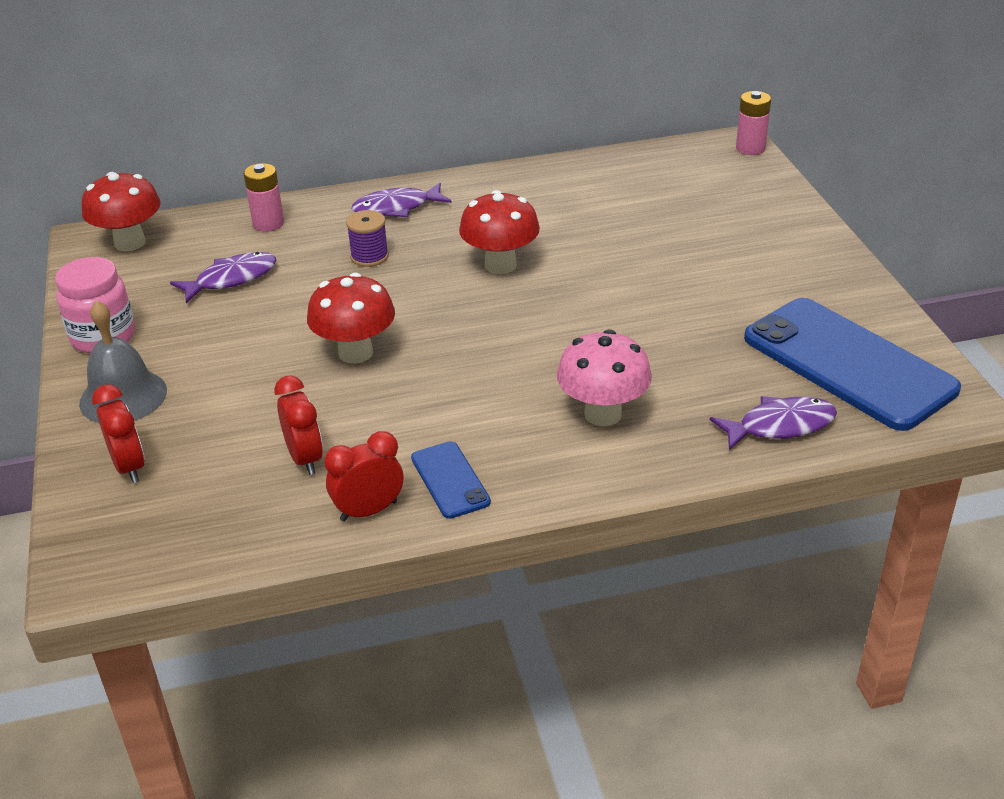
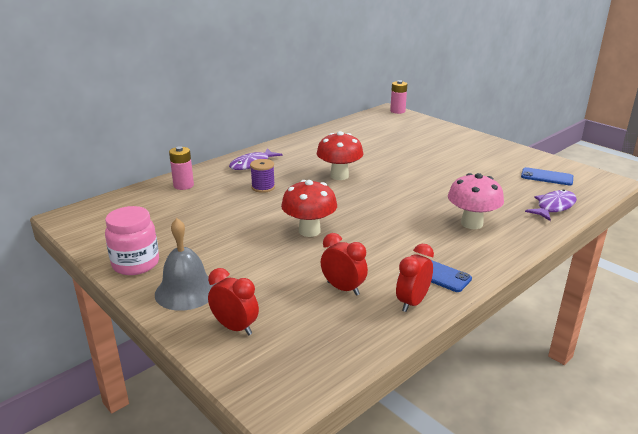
camera: 30 degrees left, 10 degrees down
(130, 243) = (100, 213): red mushroom -> none
(231, 279) = (191, 215): purple fish -> none
(848, 363) = (546, 177): blue phone -> blue phone, size x0.46

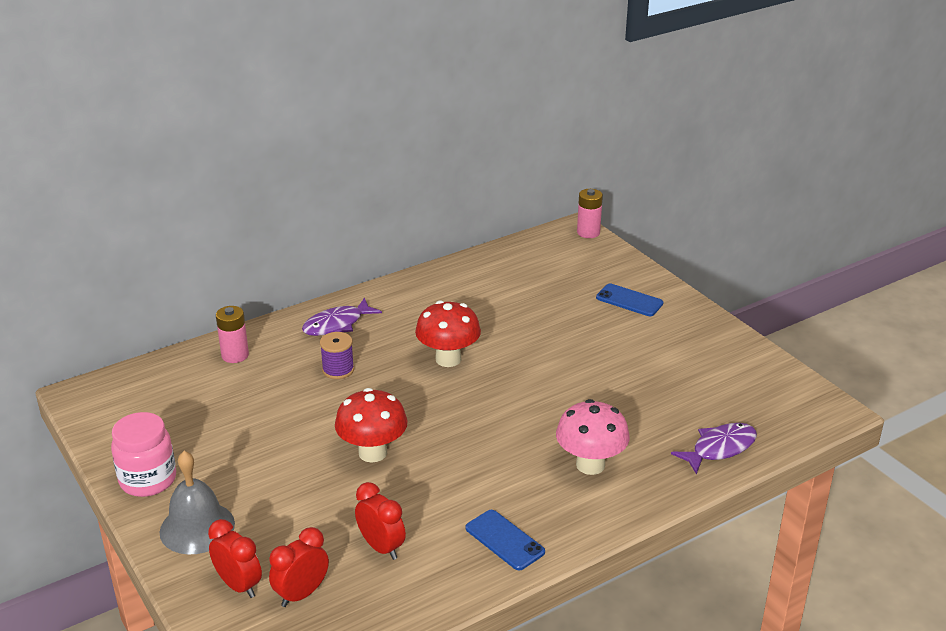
camera: 10 degrees right, 5 degrees up
(412, 302) = (456, 578): red clock -> red clock (301, 594)
(546, 177) = (742, 392): blue phone -> blue phone (629, 300)

